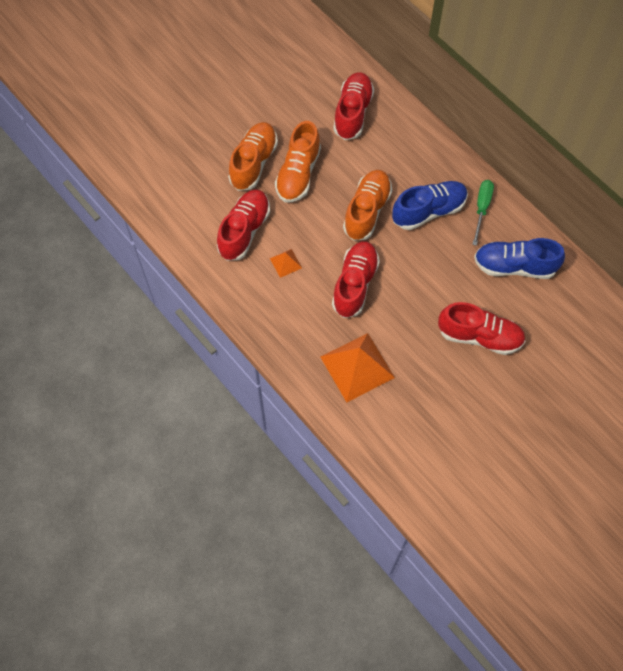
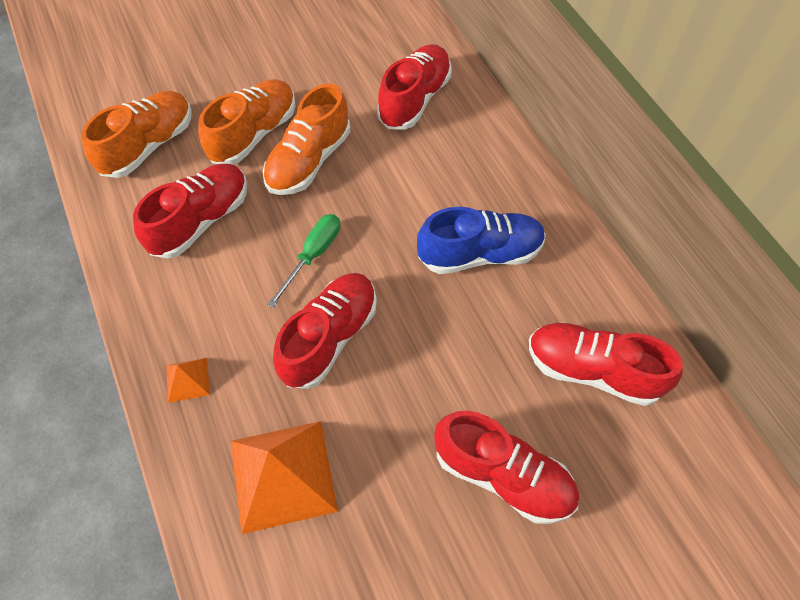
camera: 15 degrees right, 5 degrees down
(285, 263) = (239, 280): orange pyramid -> orange pyramid (187, 379)
(367, 211) = (387, 233): orange shoe -> orange shoe (148, 146)
(481, 208) = (563, 268): green screwdriver -> green screwdriver (313, 255)
(514, 266) = (592, 370): blue shoe -> red shoe

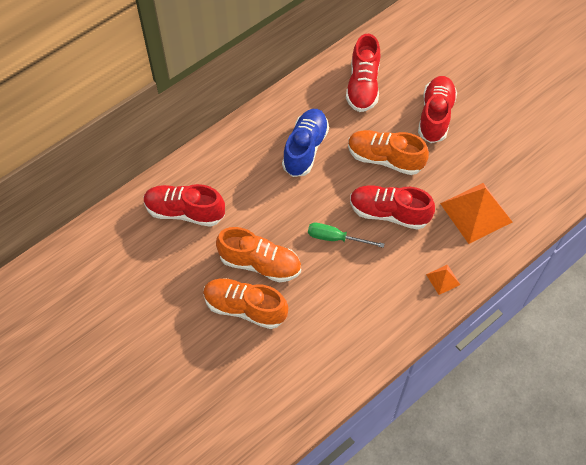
camera: 105 degrees left, 0 degrees up
(148, 146) = (276, 378): orange shoe -> orange shoe (385, 159)
(201, 221) = (331, 315): red shoe -> none
(480, 254) = (305, 149): blue shoe -> blue shoe turned 45 degrees clockwise

